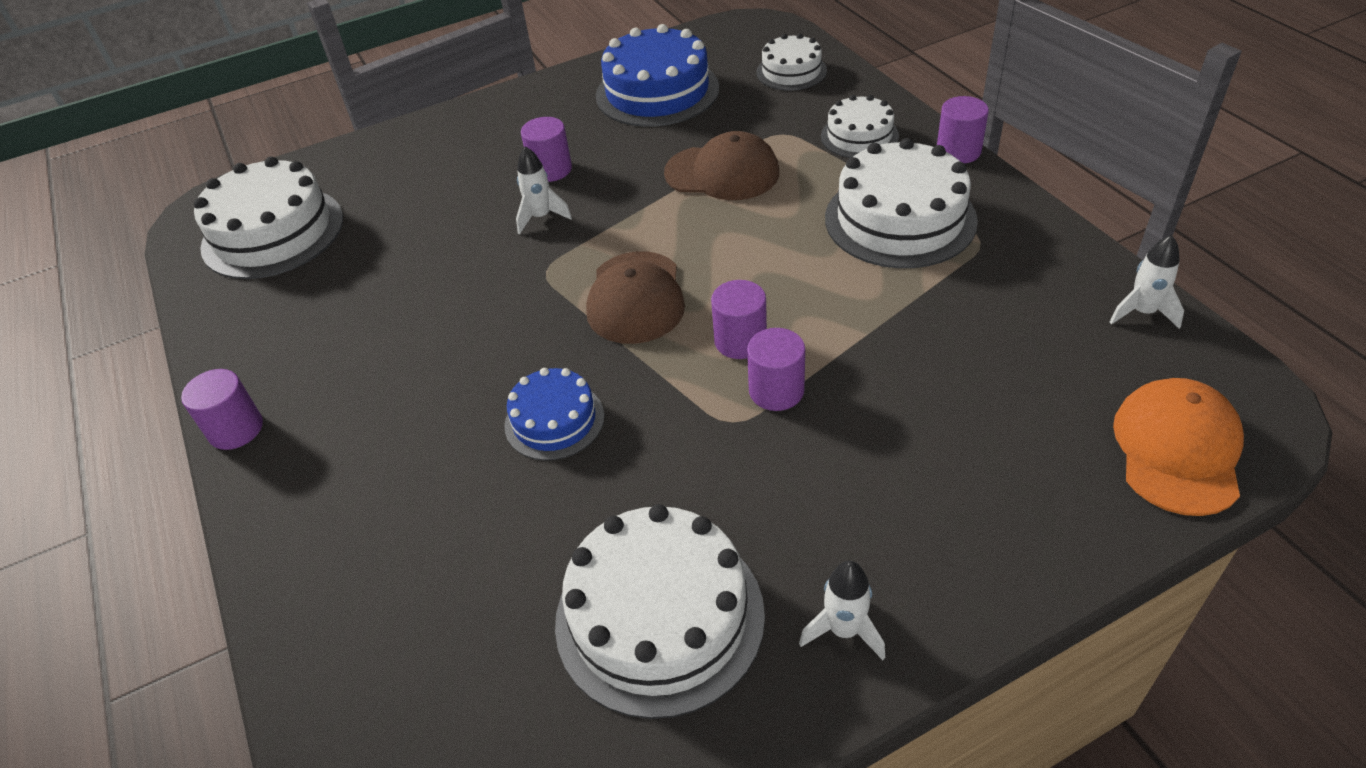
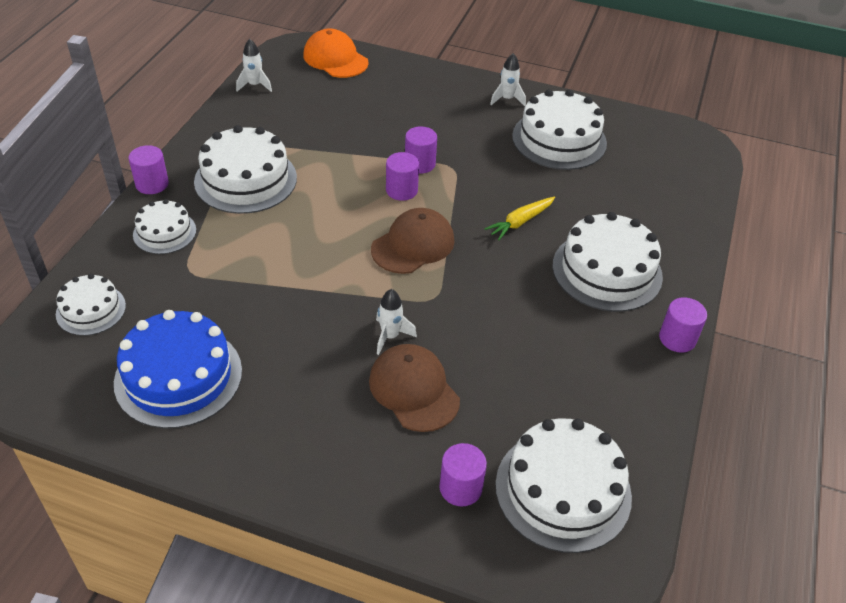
camera: 140 degrees left, 0 degrees up
(383, 445) = (607, 271): none -> white cake
(551, 169) = (336, 370): purple cylinder -> purple cylinder (460, 488)
(554, 420) = (520, 222): blue cake -> yellow carrot
(722, 173) = (262, 275): brown cap -> brown cap (414, 390)
(1177, 449) = (335, 59): orange cap -> orange cap turned 75 degrees clockwise

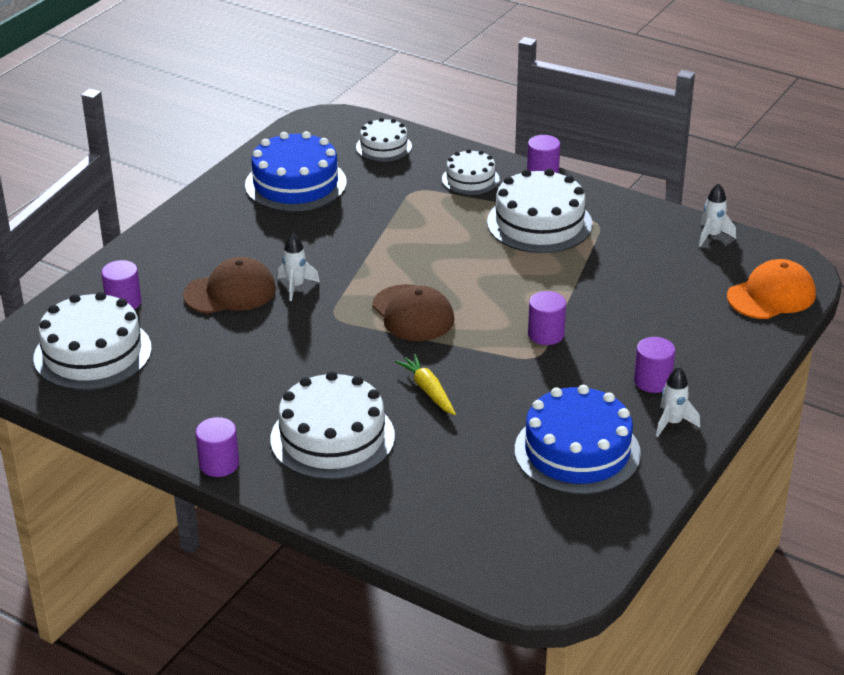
camera: 105 degrees right, 10 degrees down
(401, 190) = (501, 316): purple cylinder -> purple cylinder (652, 381)
(559, 139) = (577, 451): white cake -> blue cake

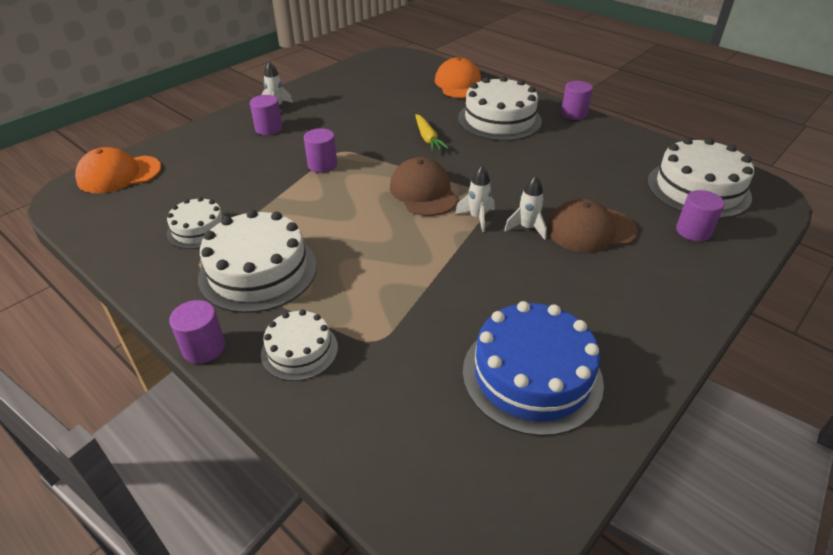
camera: 170 degrees left, 5 degrees up
(383, 147) = (396, 440): white cake -> white cake (198, 229)
(406, 514) = (459, 84): none -> orange cap
(577, 451) = (346, 100): blue cake -> none
(712, 236) = (102, 234): white rocket -> white rocket (477, 218)

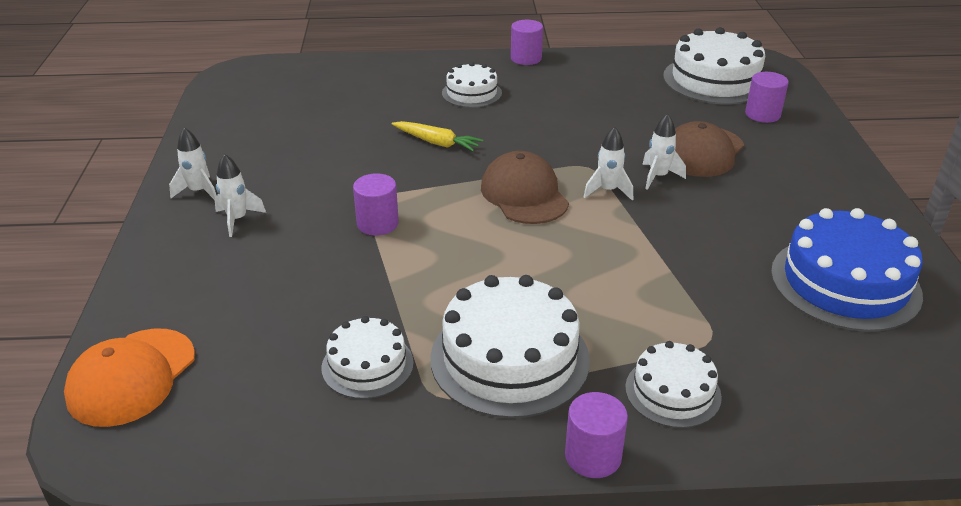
camera: 45 degrees left, 5 degrees down
(268, 129) = (237, 219): purple cylinder -> white rocket
(423, 192) = (524, 194): brown cap -> brown cap turned 45 degrees clockwise
(459, 84) = (370, 74): orange cap -> none
(499, 120) = (471, 93): white cake -> white cake, size x0.57

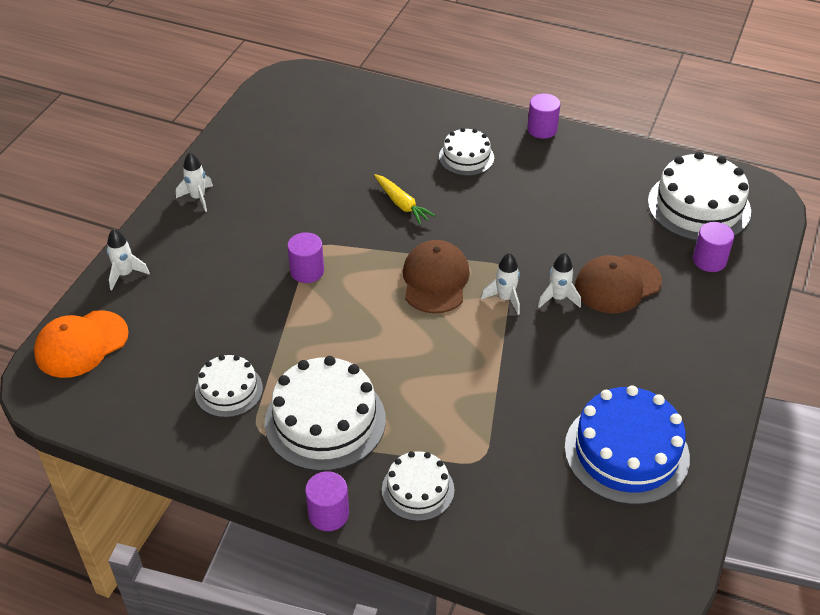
camera: 25 degrees right, 10 degrees up
(237, 219) = (211, 234): white rocket -> white rocket (125, 274)

